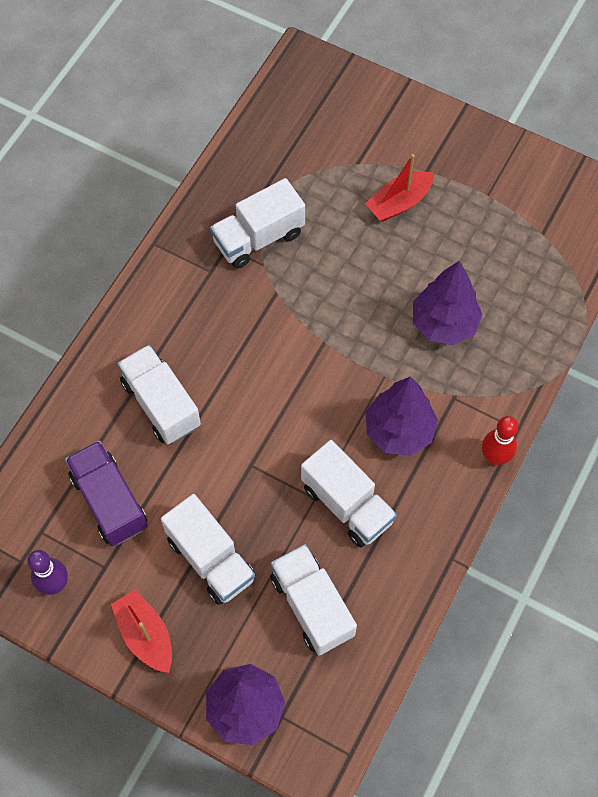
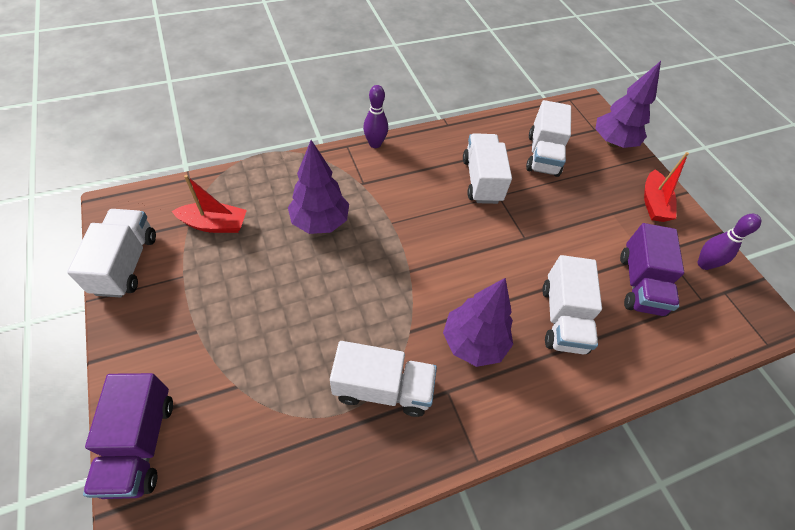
camera: 145 degrees left, 10 degrees down
(211, 559) = (588, 210): white truck -> white truck (126, 264)
(374, 95) = (140, 444): none -> purple truck
(399, 203) = (247, 324): red boat -> red boat (214, 224)
(399, 430) = (414, 191): purple tree -> purple tree (473, 342)
(495, 457) = (375, 144): red bowling pin -> purple bowling pin

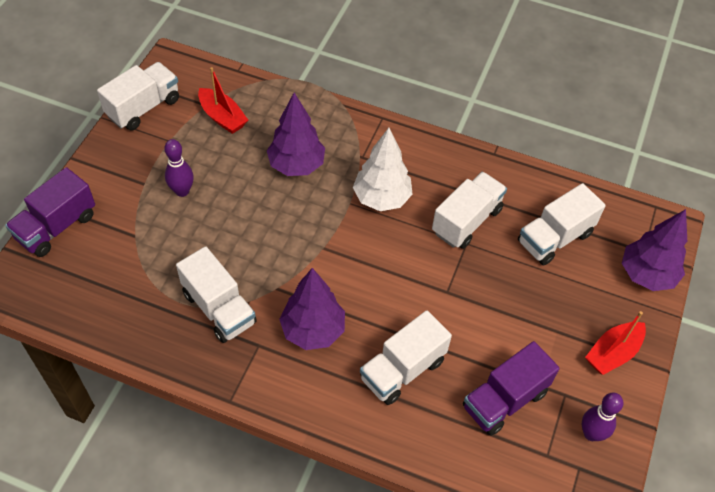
camera: 45 degrees right, 0 degrees up
(375, 144) = (408, 130): purple bowling pin -> purple bowling pin (182, 191)
(410, 203) = (382, 198): none -> white tree

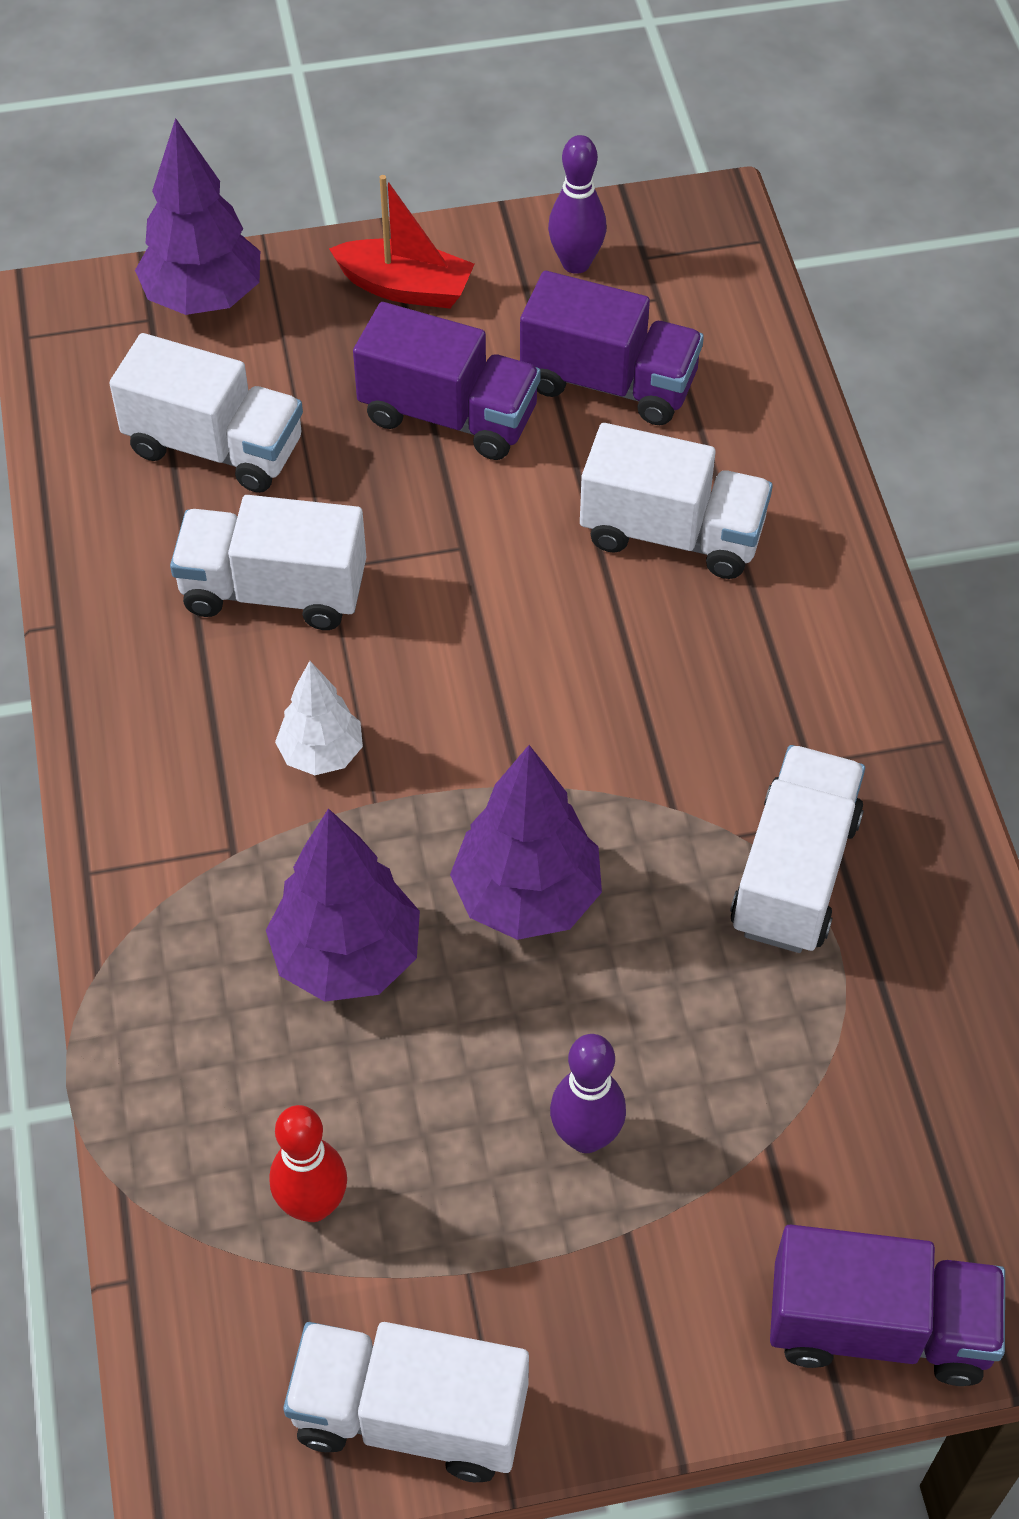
camera: 120 degrees left, 0 degrees up
(222, 117) = (313, 1204): red boat -> red bowling pin
(313, 330) = (710, 699): purple tree -> purple tree (527, 897)
(382, 198) = (321, 754): white tree -> white tree, size x0.60
(522, 326) = (449, 415): none -> purple truck

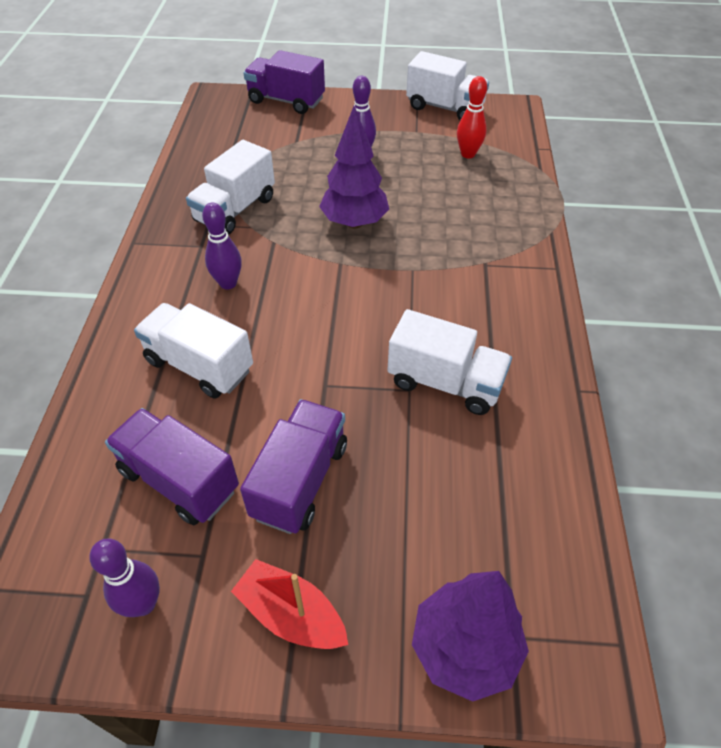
camera: 165 degrees left, 5 degrees down
(215, 447) = (470, 494): white truck -> none
(321, 754) = (434, 294): white tree -> none
(347, 957) = (439, 217): purple tree -> none
(449, 415) = (300, 480): purple truck -> purple truck turned 75 degrees clockwise
(710, 691) = (228, 283): none -> purple bowling pin

